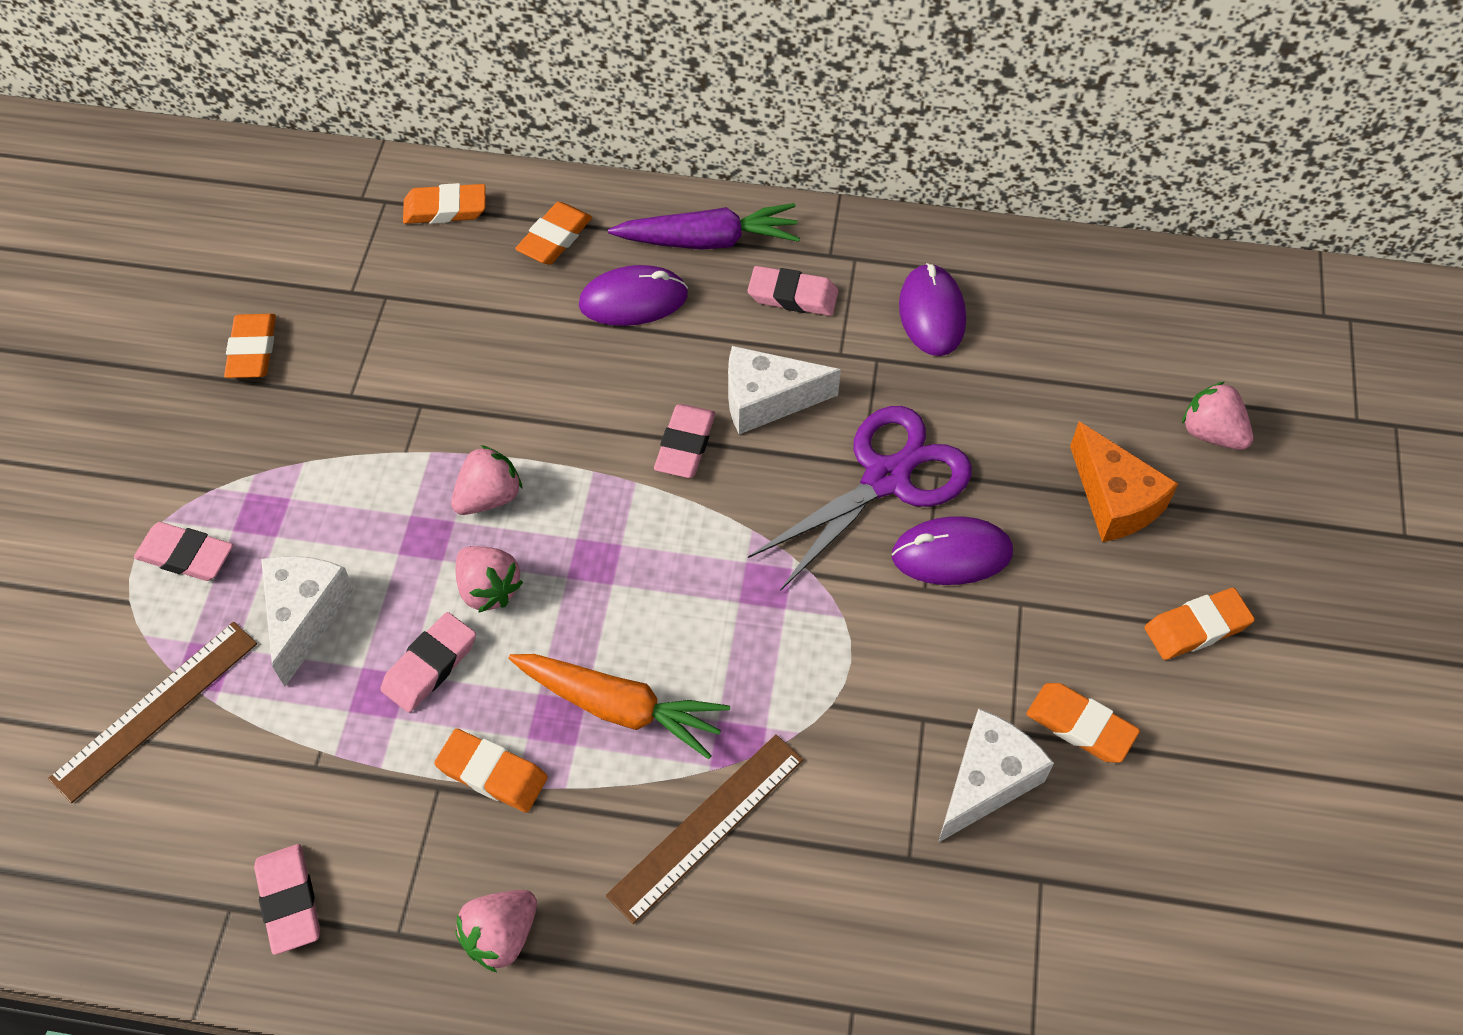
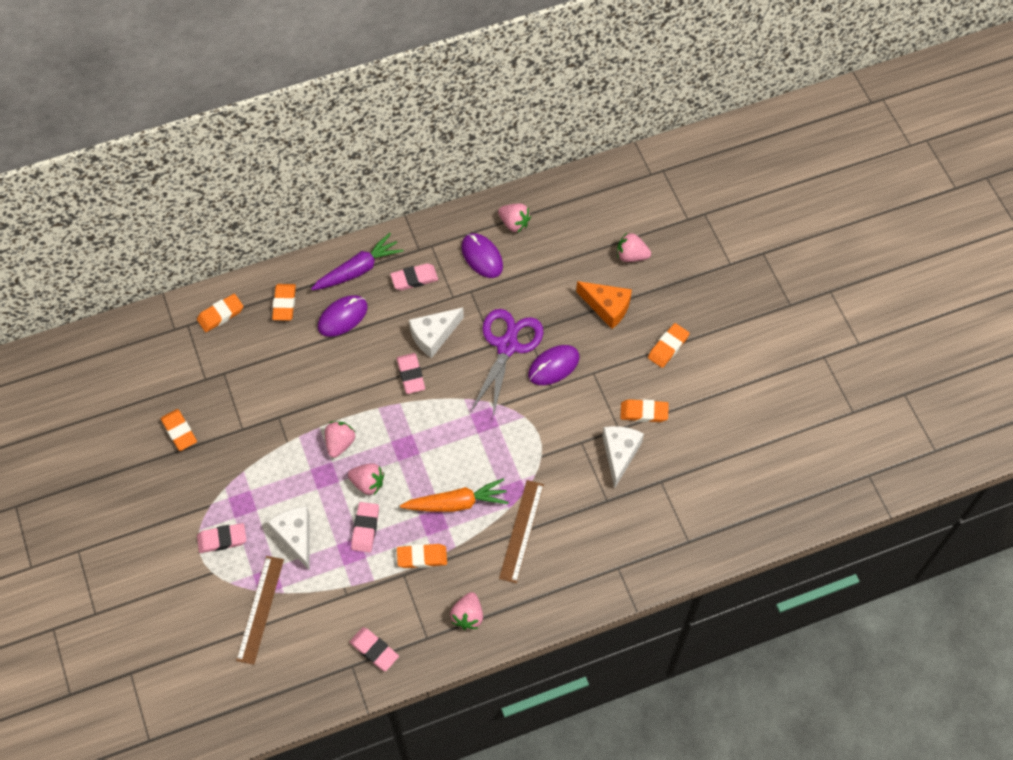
camera: 30 degrees left, 5 degrees up
(1022, 286) = (514, 223): none -> pink strawberry

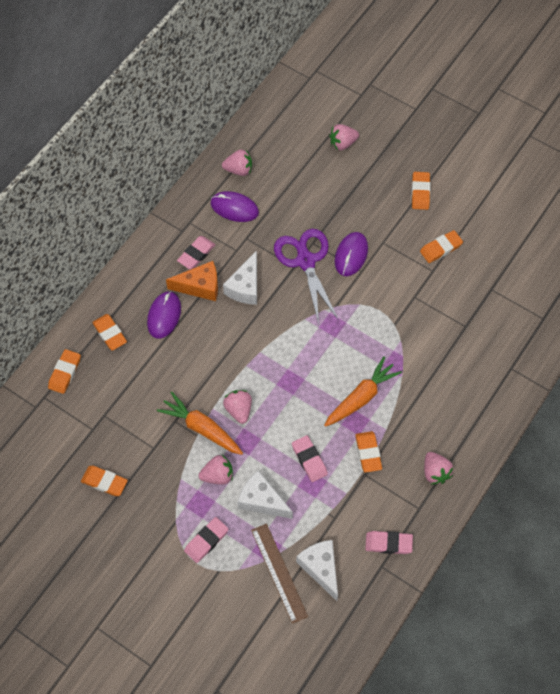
camera: 35 degrees left, 0 degrees up
(295, 438) = (201, 428): none -> orange carrot
(358, 269) = (147, 273): purple carrot -> none
(368, 483) = (284, 426): pink strawberry -> pink strawberry (218, 475)
(411, 375) = (251, 326): pink eraser -> none
(422, 557) = (368, 453): orange eraser -> orange eraser turned 60 degrees counterclockwise
(521, 531) = (424, 386): brown ruler -> none
(607, 307) = (355, 190): orange cheese -> orange cheese (200, 286)
(619, 454) = (448, 288): white cheese -> white cheese (320, 568)

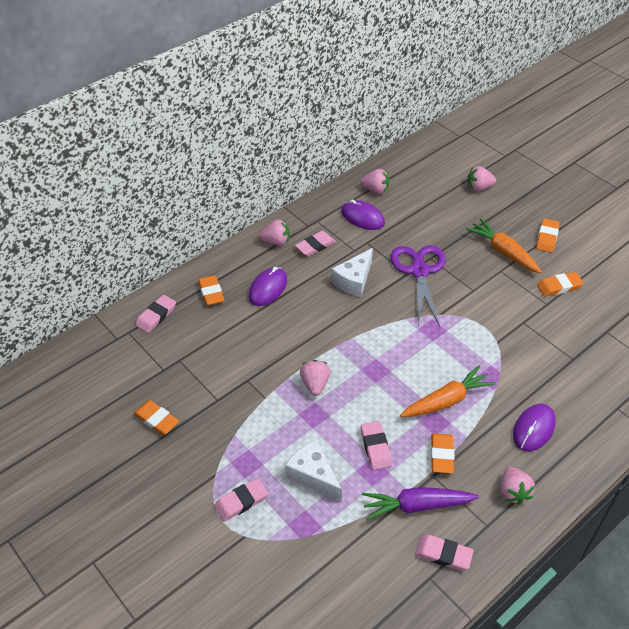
camera: 15 degrees right, 15 degrees down
(65, 373) = (156, 316): orange eraser -> pink eraser
(200, 286) = (310, 272): orange cheese -> none
(201, 428) = (272, 392): orange carrot -> orange carrot (503, 252)
(218, 475) = (274, 440): pink strawberry -> pink strawberry (276, 242)
(279, 572) = (310, 555): brown ruler -> none
(320, 568) = (358, 562): white cheese -> none
(351, 255) = (466, 275): purple mouse -> purple mouse (533, 429)
(357, 506) = (416, 506): none -> purple carrot

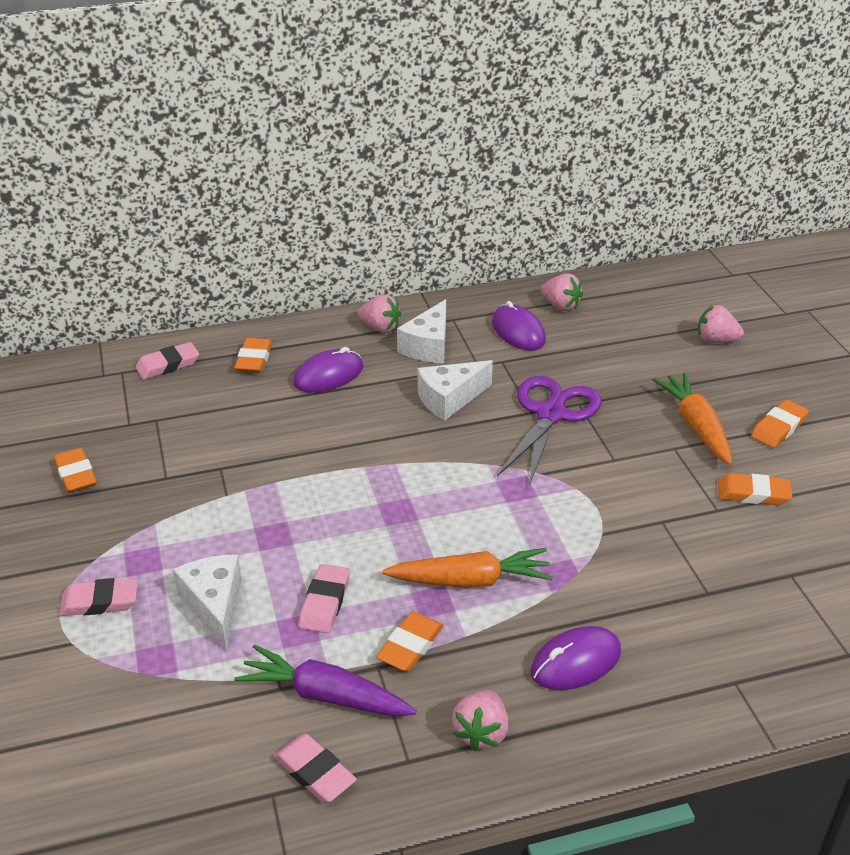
camera: 25 degrees right, 10 degrees down
(315, 246) = (428, 346): pink eraser -> white cheese
(315, 384) = (303, 501): pink strawberry -> none

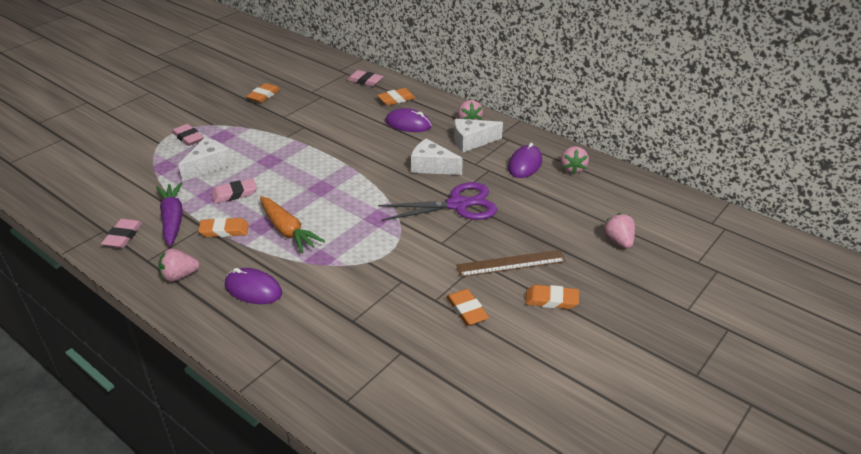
camera: 55 degrees right, 0 degrees up
(695, 426) = (511, 263): orange carrot -> brown ruler

